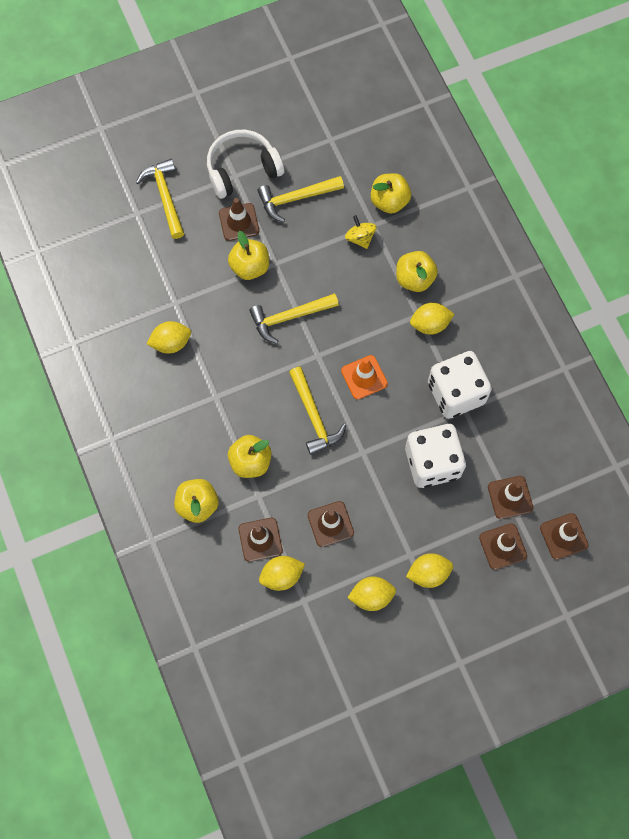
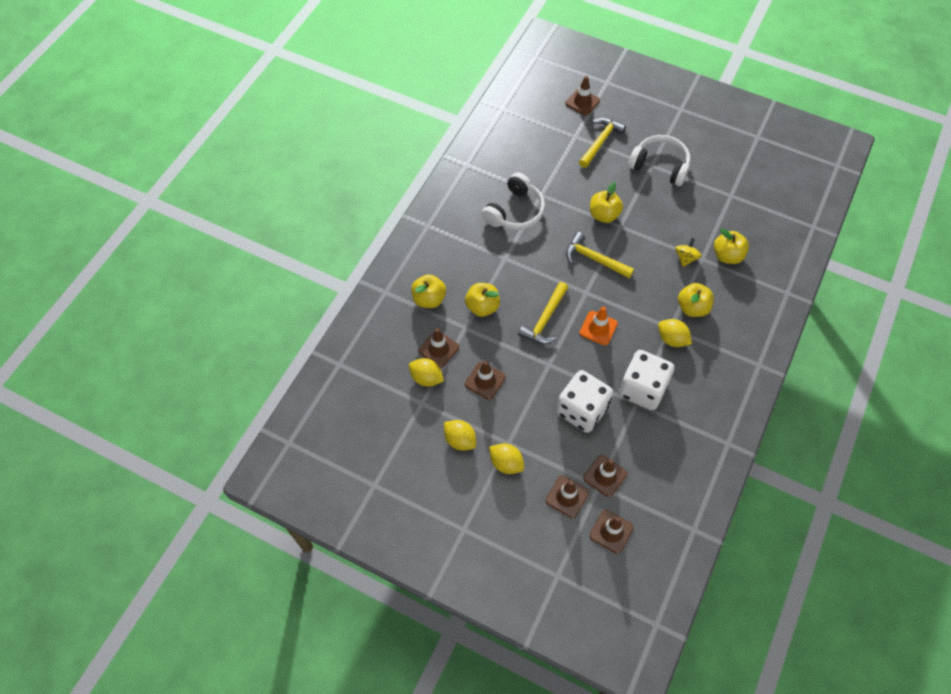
camera: 50 degrees right, 10 degrees down
(171, 343) = (515, 211): yellow lemon -> white headphones
(239, 222) = (625, 188): brown traffic cone -> brown traffic cone (582, 102)
(296, 198) = (672, 206): yellow hammer -> none

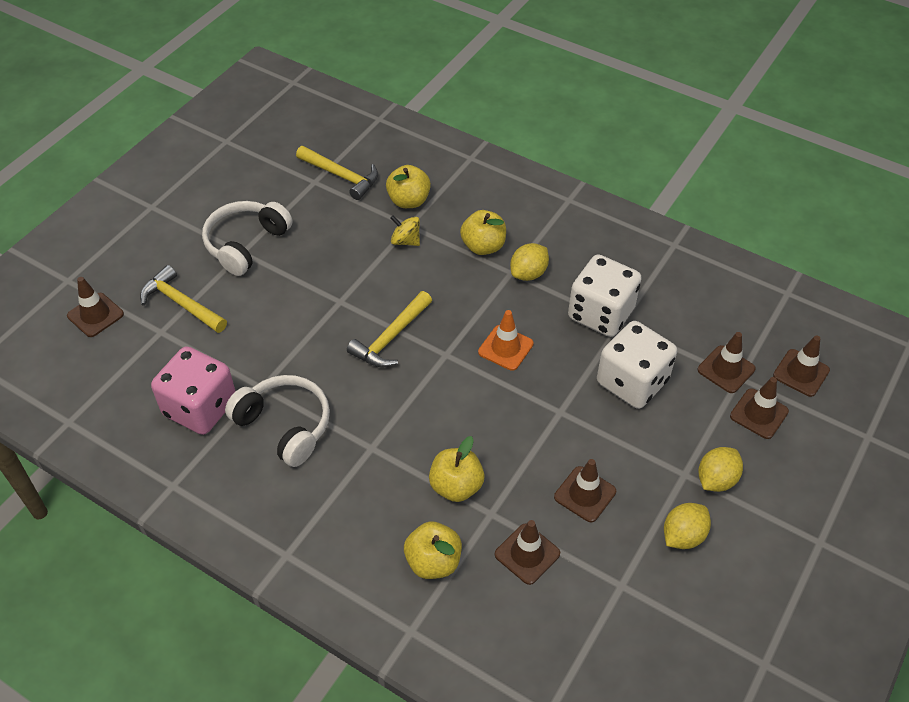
camera: 85 degrees left, 10 degrees down
(426, 378) = (578, 575): yellow lemon -> none
(521, 167) = (200, 408): none -> pink dice
(545, 319) = (486, 408): yellow hammer -> yellow hammer (341, 176)
(604, 215) = (316, 317): yellow apple -> none

